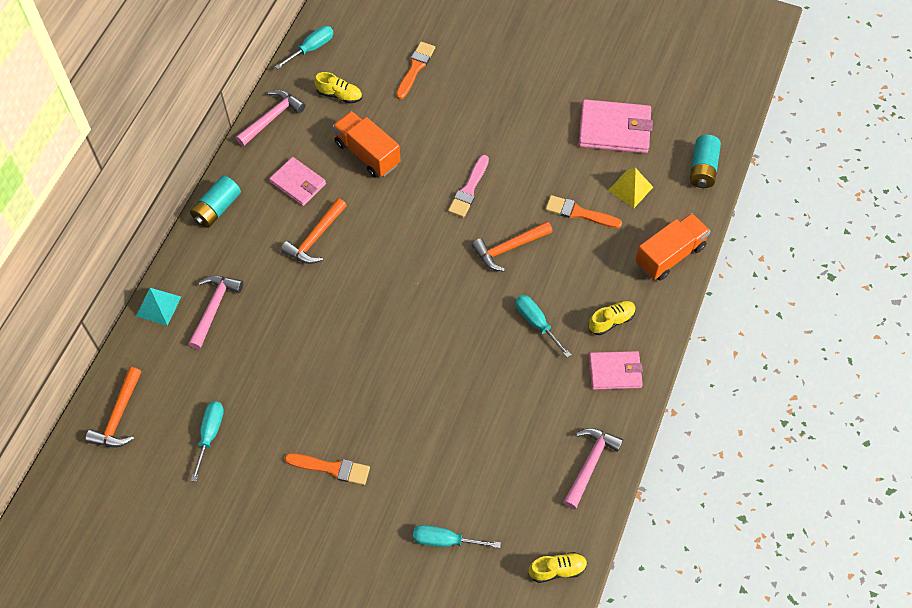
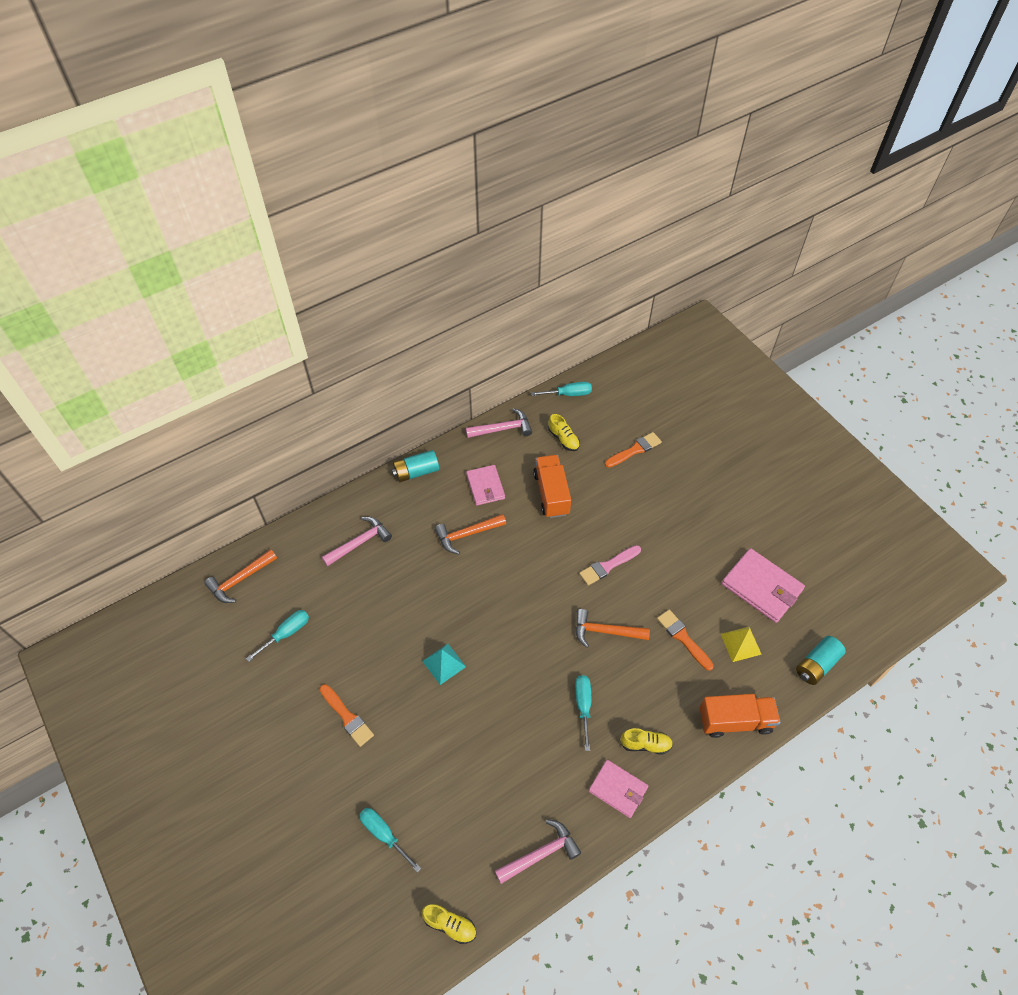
camera: 35 degrees right, 5 degrees down
(158, 306) = (325, 518): turquoise pyramid -> turquoise pyramid (444, 663)

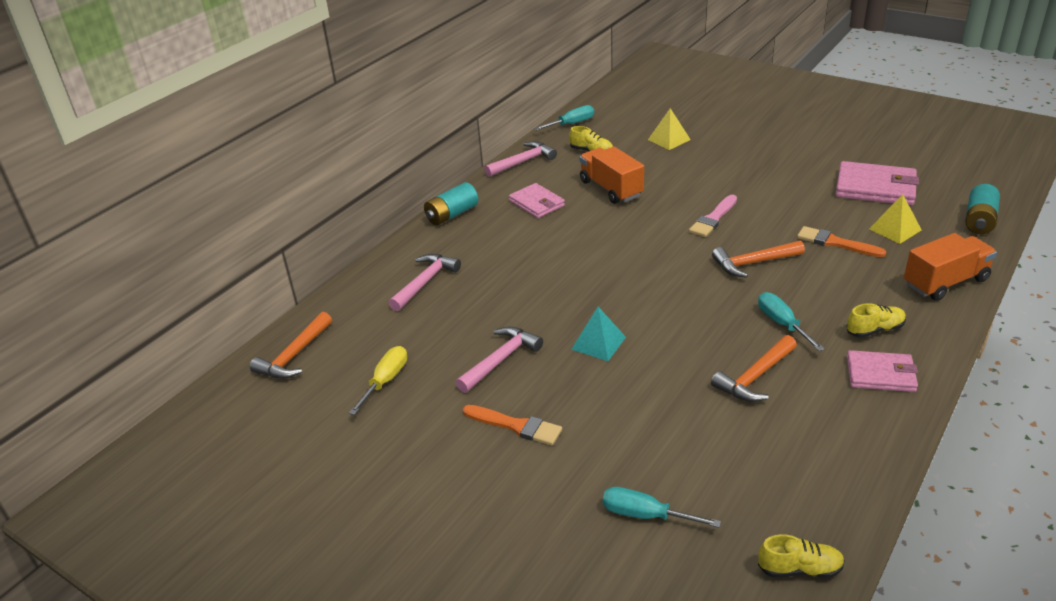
camera: 20 degrees left, 20 degrees down
(286, 633) = (386, 380): turquoise screwdriver -> yellow screwdriver
(467, 534) = (544, 241): orange hammer -> orange hammer (755, 377)
(540, 854) = (847, 459): pink hammer -> pink hammer (500, 360)
(635, 450) = (669, 139): orange brush -> yellow pyramid

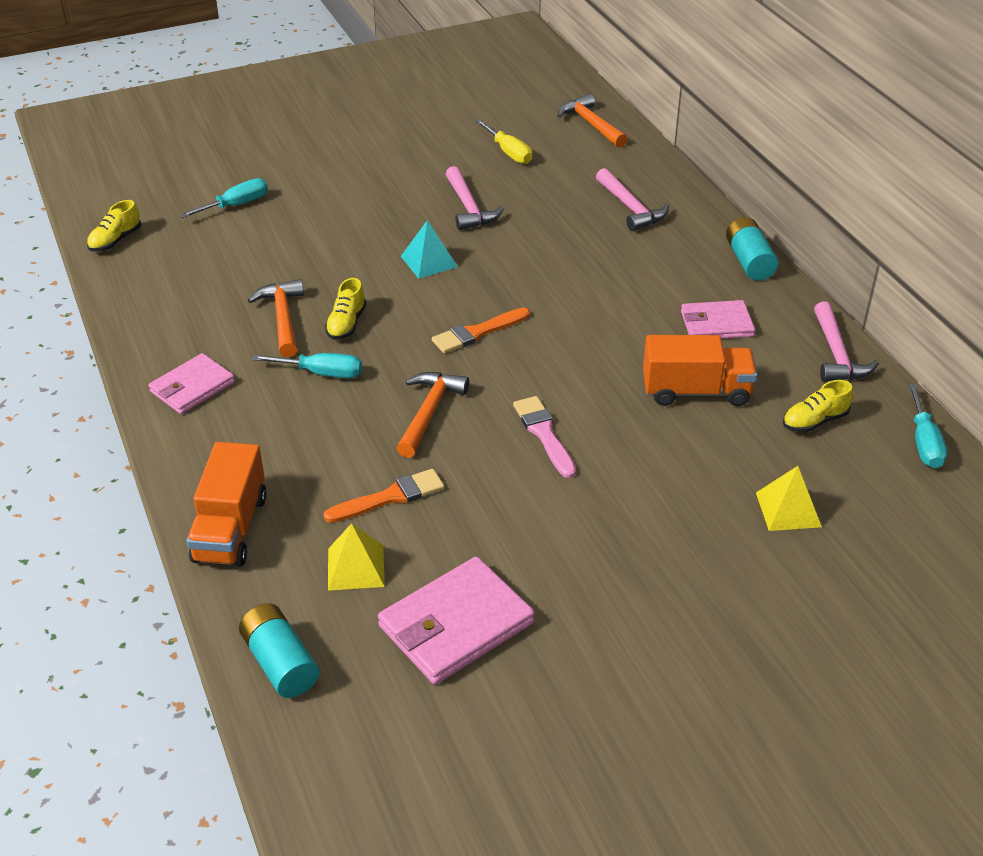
camera: 120 degrees right, 5 degrees up
(516, 426) = (385, 188): orange brush -> orange brush (477, 332)
(875, 330) = (240, 424): yellow shoe -> yellow shoe (346, 324)

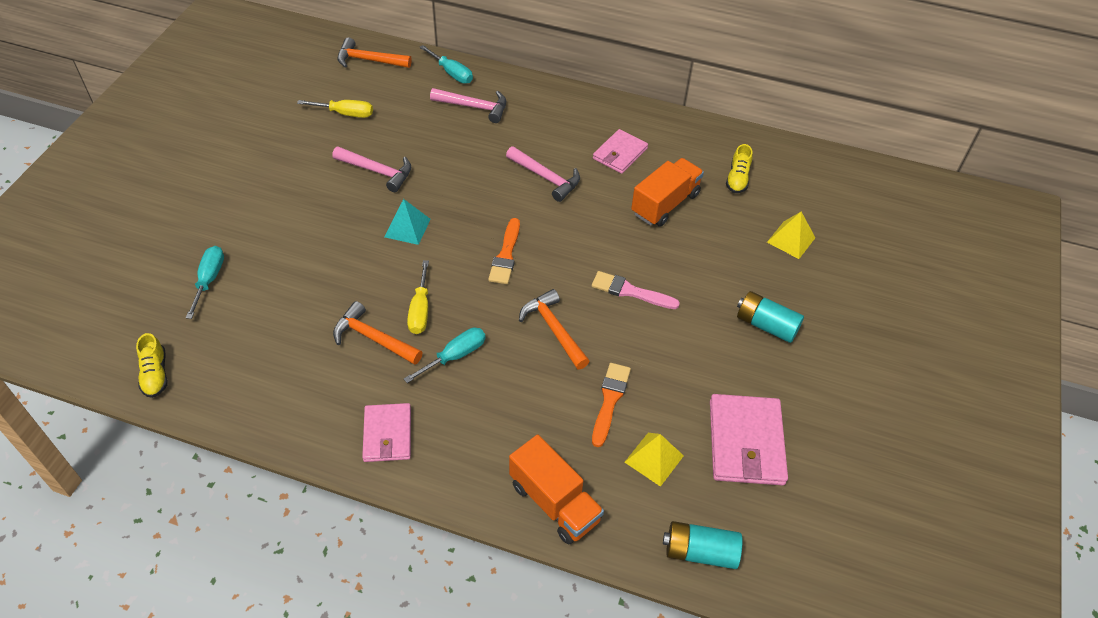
camera: 50 degrees left, 10 degrees up
(346, 324) = (420, 310): yellow shoe -> yellow screwdriver
(749, 261) = (583, 101): turquoise battery -> turquoise battery (766, 325)
(836, 354) = (696, 130): pink hammer -> pink hammer (546, 178)
(924, 442) = (794, 154): turquoise screwdriver -> turquoise screwdriver (451, 73)

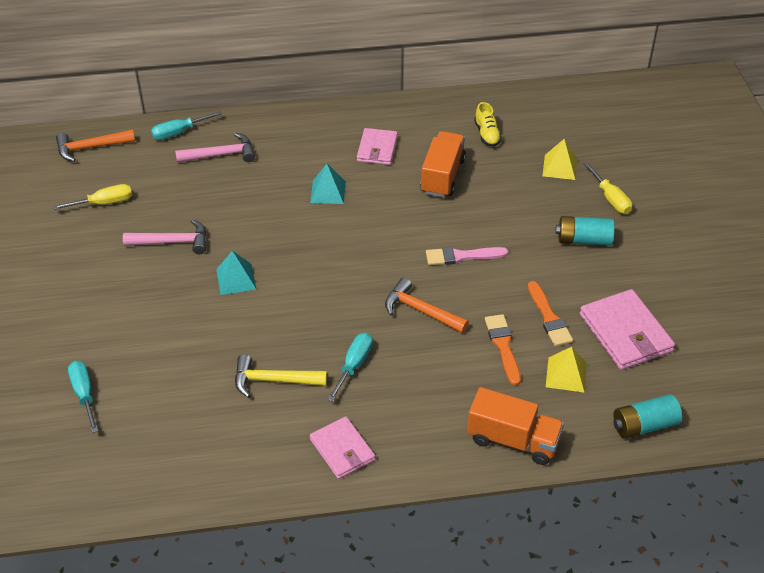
camera: 25 degrees left, 5 degrees down
(155, 374) = (96, 493): yellow shoe -> none
(373, 338) = (273, 380): orange hammer -> yellow hammer
(420, 310) = (297, 341): yellow screwdriver -> yellow screwdriver (610, 199)
(451, 73) = (178, 132): turquoise screwdriver -> turquoise screwdriver turned 135 degrees clockwise
(506, 255) = (339, 268): orange brush -> orange brush (549, 317)
(546, 178) = (328, 192): pink hammer -> turquoise pyramid

